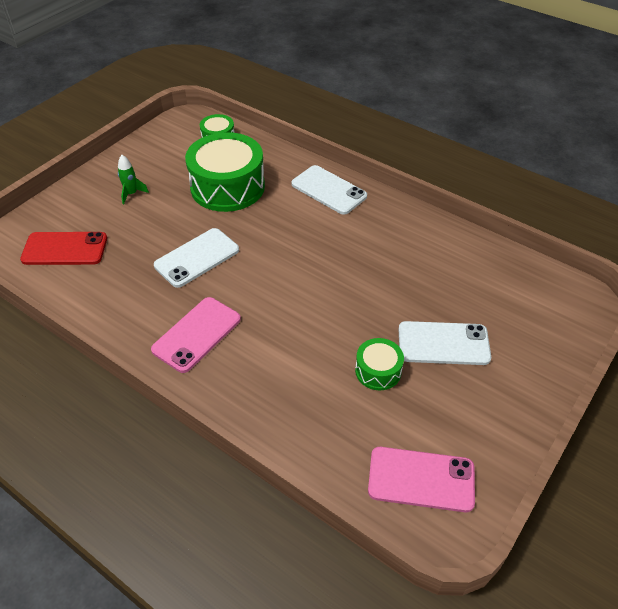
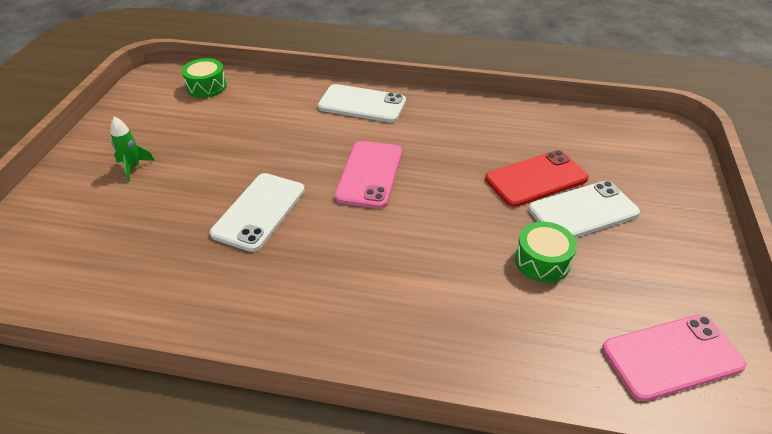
camera: 25 degrees left, 5 degrees down
(65, 249) = (76, 254): red phone -> red phone (536, 179)
(197, 334) = (314, 295): pink phone -> pink phone (369, 174)
(227, 187) = (248, 129): green drum -> none

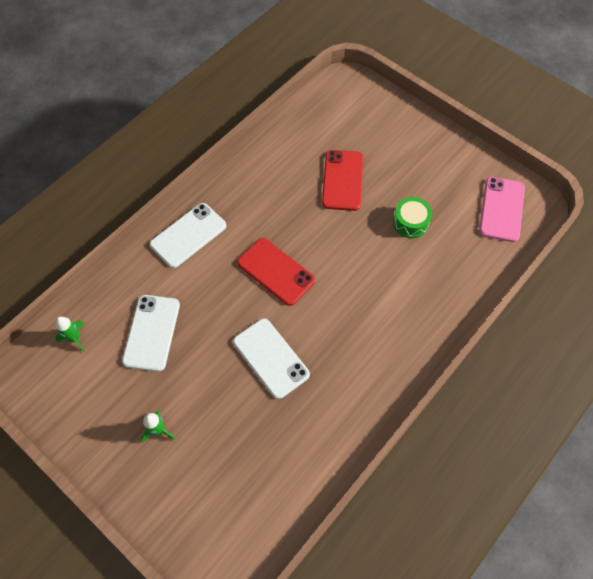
camera: 60 degrees left, 20 degrees up
(206, 87) = (75, 338): green drum -> green rocket
(369, 174) = (276, 271): pink phone -> red phone
(583, 211) = (385, 176): white phone -> white phone (152, 332)

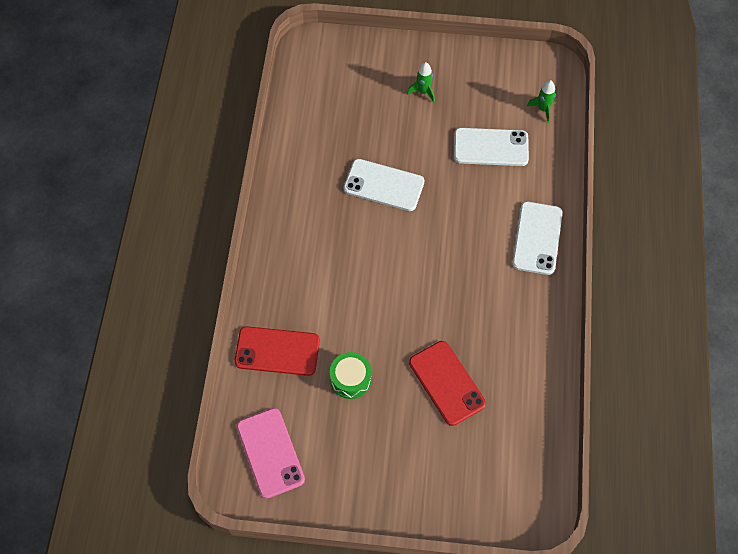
camera: 145 degrees right, 0 degrees up
(152, 332) = (491, 147): white phone -> white phone turned 60 degrees counterclockwise
(276, 271) = (436, 254): red phone -> red phone (277, 351)

